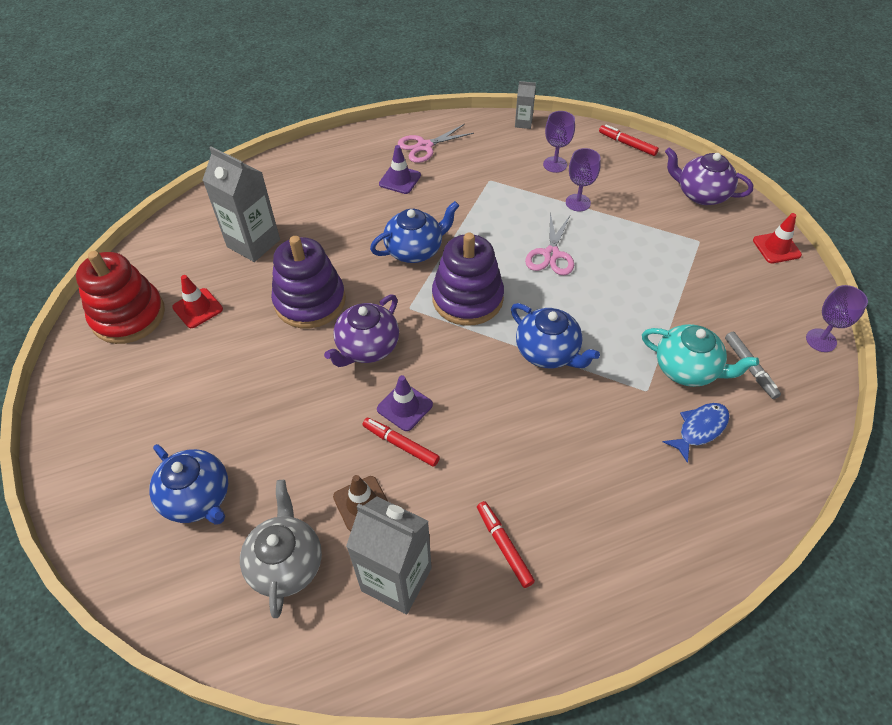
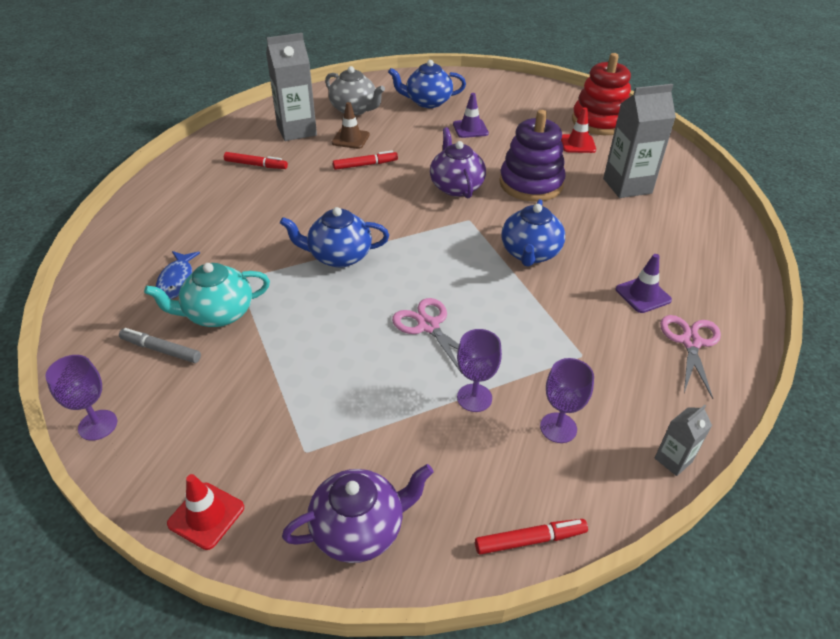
camera: 130 degrees right, 10 degrees down
(404, 407) = (388, 178): purple traffic cone -> purple traffic cone (470, 129)
(467, 298) = (441, 250): purple stacking toy -> none

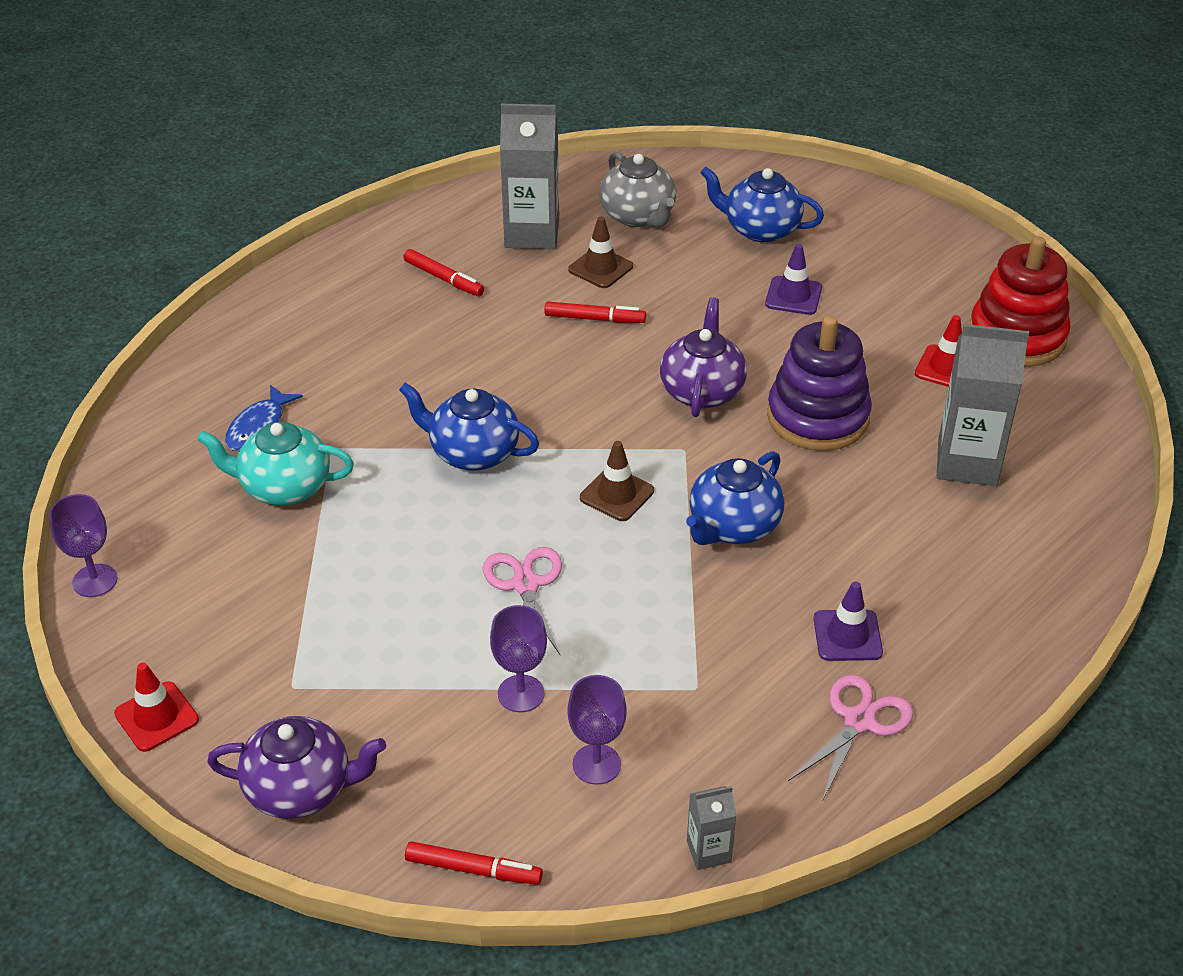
camera: 25 degrees right, 0 degrees up
(161, 350) = (199, 513): grey marker -> none
(447, 255) = (617, 494): none -> brown traffic cone

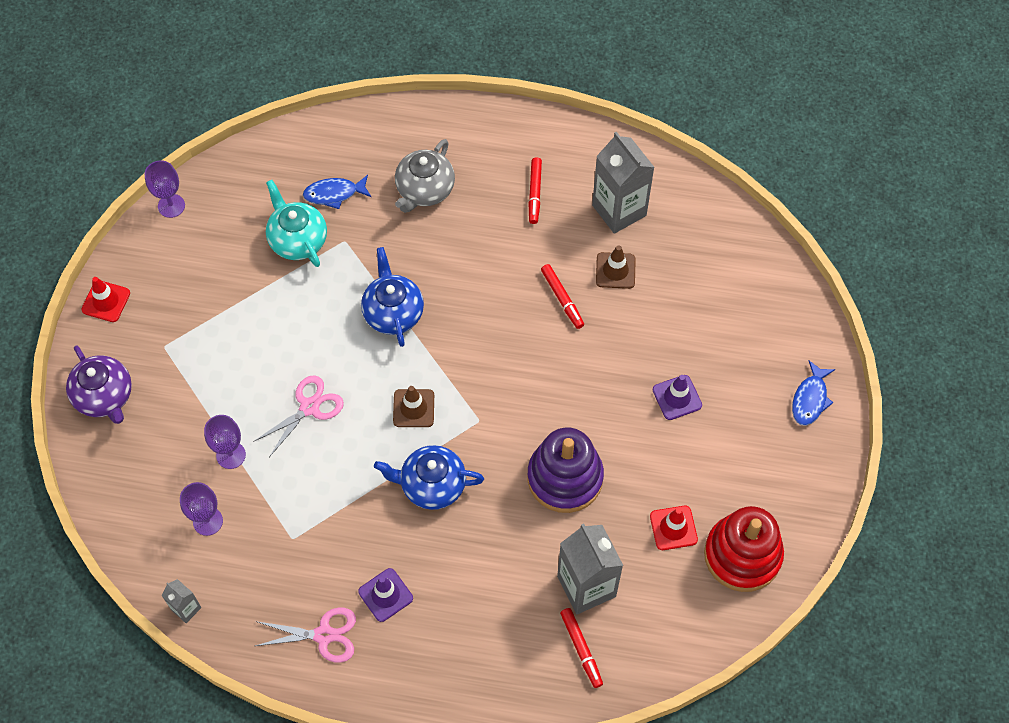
camera: 55 degrees right, 20 degrees up
(473, 870) = (106, 506): red marker -> red marker (581, 649)
(638, 216) = (688, 258): grey teapot -> grey teapot (424, 190)
(702, 391) = (540, 399): purple teapot -> none
(760, 229) = (734, 337): blue teapot -> none
(875, 216) = (810, 399): none -> blue fish

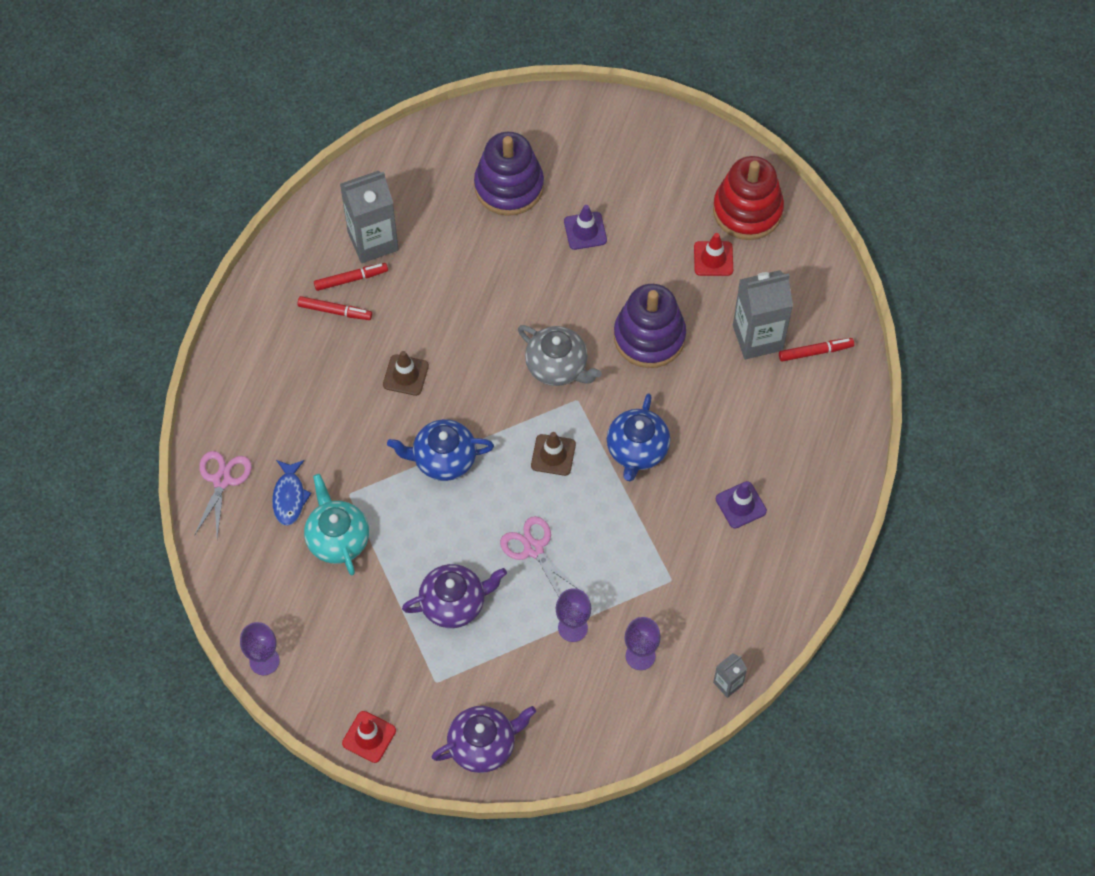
camera: 80 degrees left, 0 degrees up
(244, 348) = (454, 603): none -> purple teapot
(297, 240) = (337, 539): turquoise teapot -> turquoise teapot turned 90 degrees clockwise
(324, 635) = (772, 563): pink scissors -> pink scissors (222, 480)
(424, 190) = (306, 411): grey teapot -> grey teapot (557, 366)
(562, 299) = (461, 307): red marker -> red marker (351, 279)
(615, 270) = (440, 256): brown traffic cone -> brown traffic cone (405, 375)
(712, 318) = (509, 186): none -> purple stacking toy
(810, 399) = (607, 127): blue fish -> none

